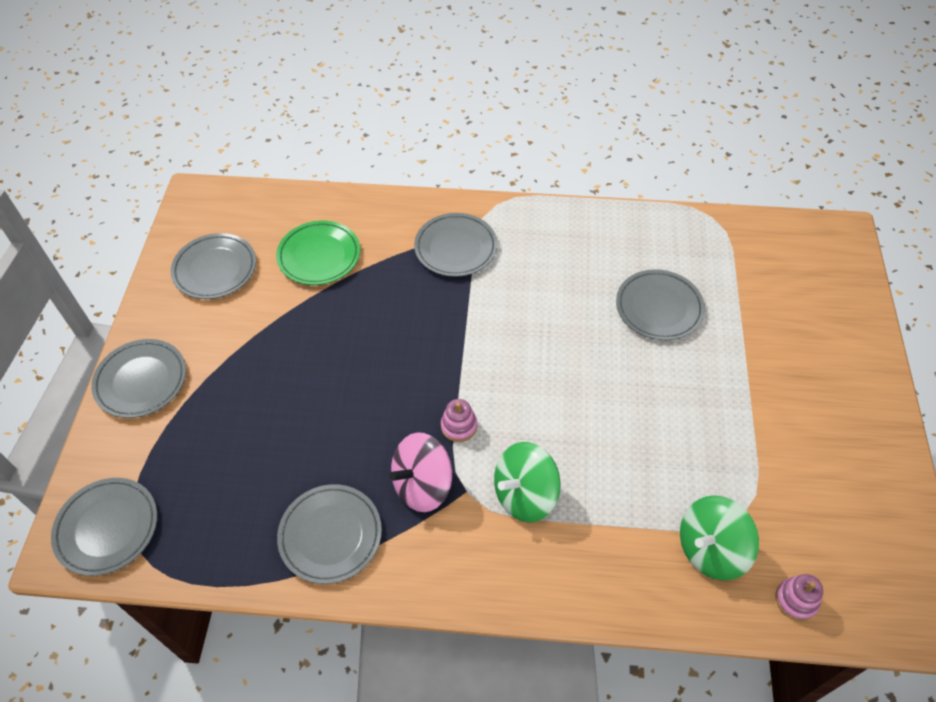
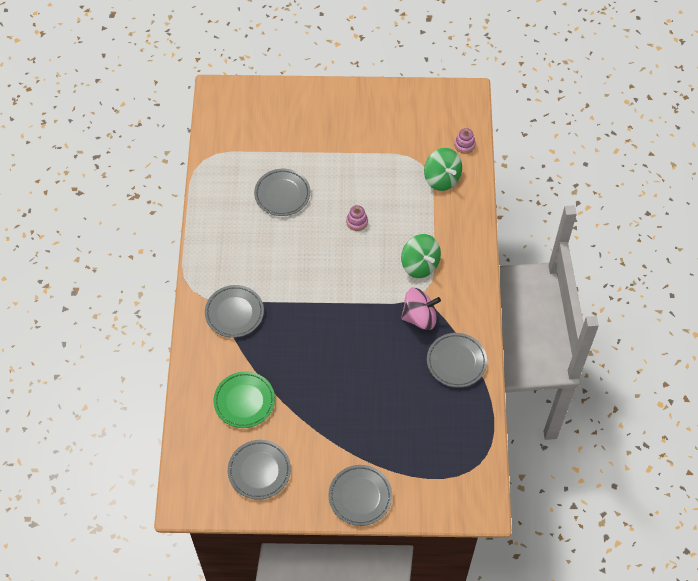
camera: 95 degrees left, 5 degrees up
(107, 528) = (467, 487): grey plate -> none
(422, 485) = (419, 317): pink spinning top -> pink spinning top turned 60 degrees counterclockwise
(459, 426) = (378, 301): pink stacking toy -> pink stacking toy (357, 222)

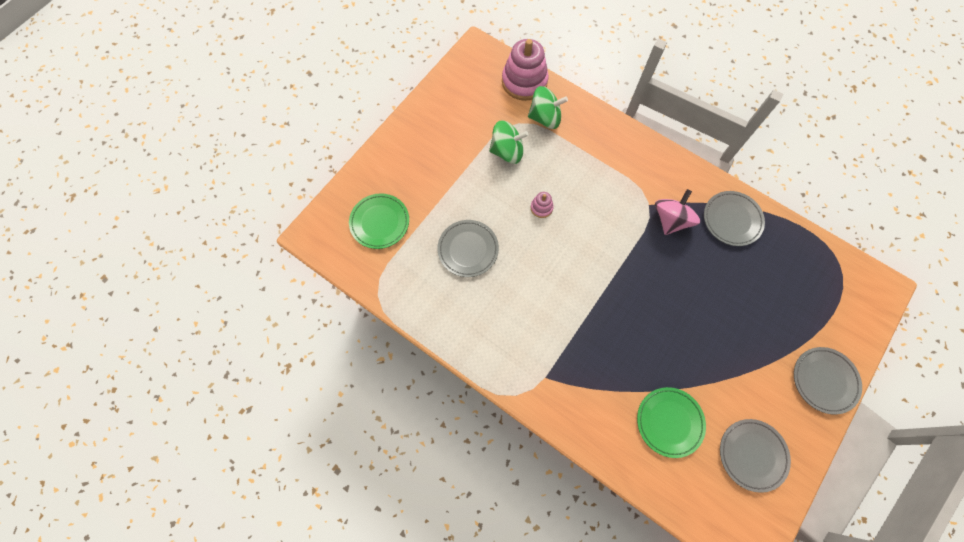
camera: 55 degrees left, 10 degrees up
(234, 313) = (567, 371): grey plate -> none
(260, 126) = (380, 222): none -> green plate
(420, 264) = (619, 187): green spinning top -> green spinning top (507, 151)
(464, 145) = (524, 81): pink stacking toy -> pink stacking toy, size x2.21

